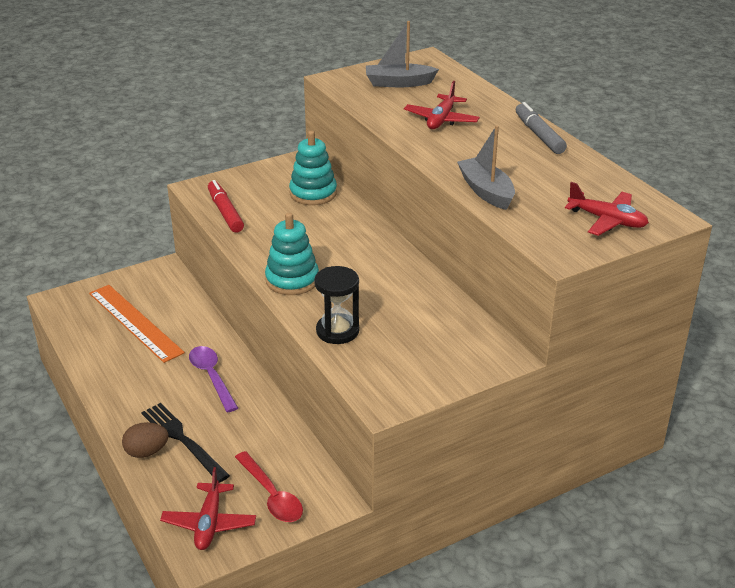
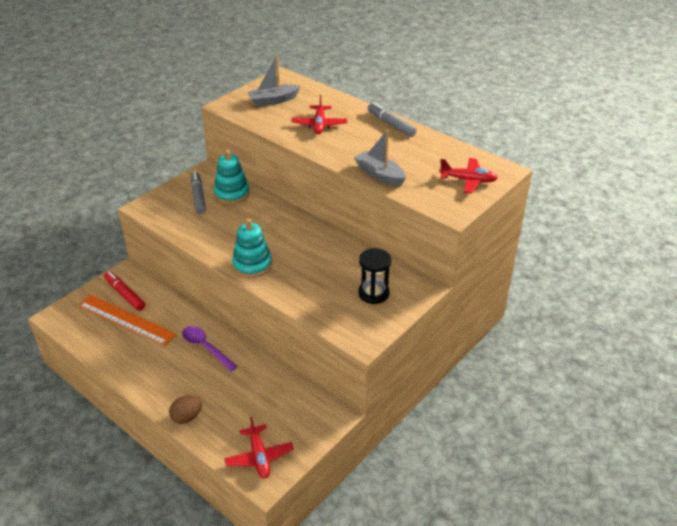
camera: 20 degrees left, 5 degrees up
(183, 440) = (209, 401): black fork -> none
(225, 212) = (175, 222): red marker -> red marker (125, 294)
(269, 189) = (198, 197): none -> grey marker
(271, 495) = (292, 424): red spoon -> none
(337, 331) = (304, 296): black hourglass -> black hourglass (373, 293)

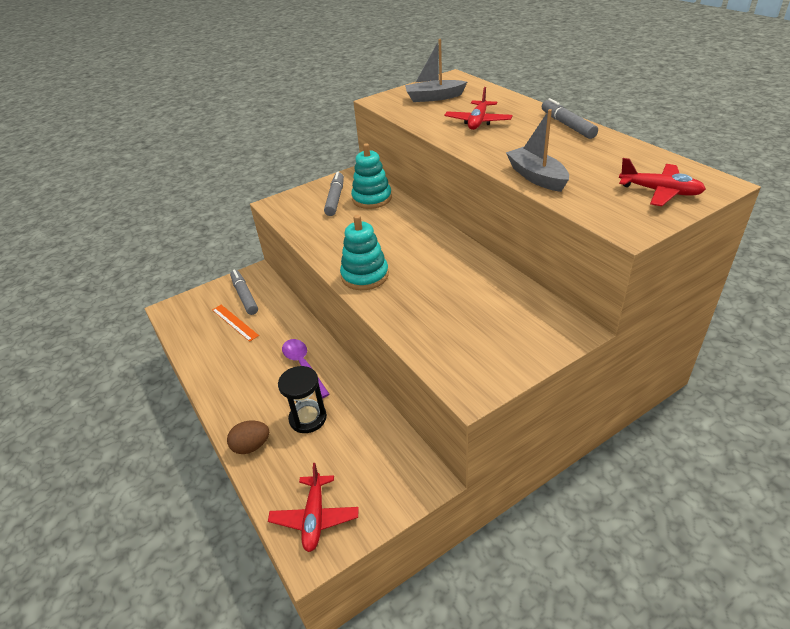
camera: 20 degrees right, 0 degrees up
(125, 294) = (244, 296): red marker -> grey marker
(126, 319) = (235, 322): orange ruler -> orange ruler, size x0.57
(373, 293) = (503, 329): black hourglass -> black hourglass (308, 418)

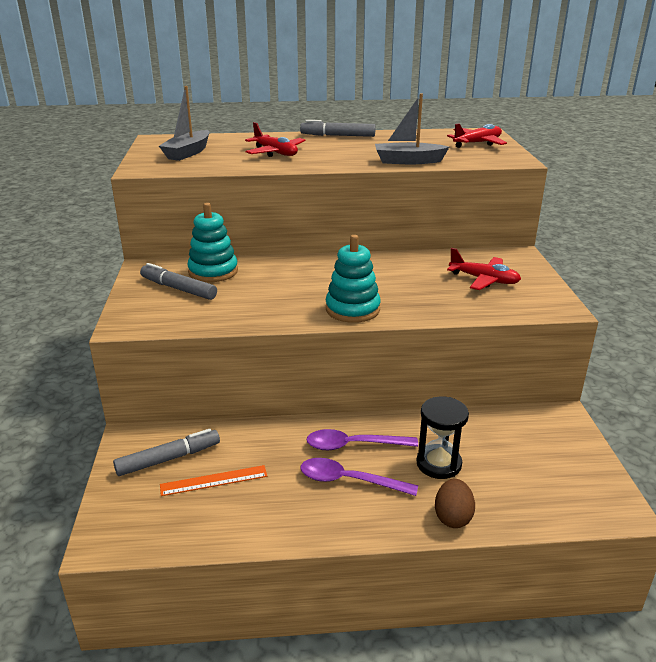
camera: 65 degrees left, 10 degrees down
(244, 296) = (168, 459): grey marker -> grey marker turned 150 degrees clockwise
(264, 379) = (349, 480): none -> purple spoon
(315, 517) = (576, 494): red plane -> red plane (484, 280)

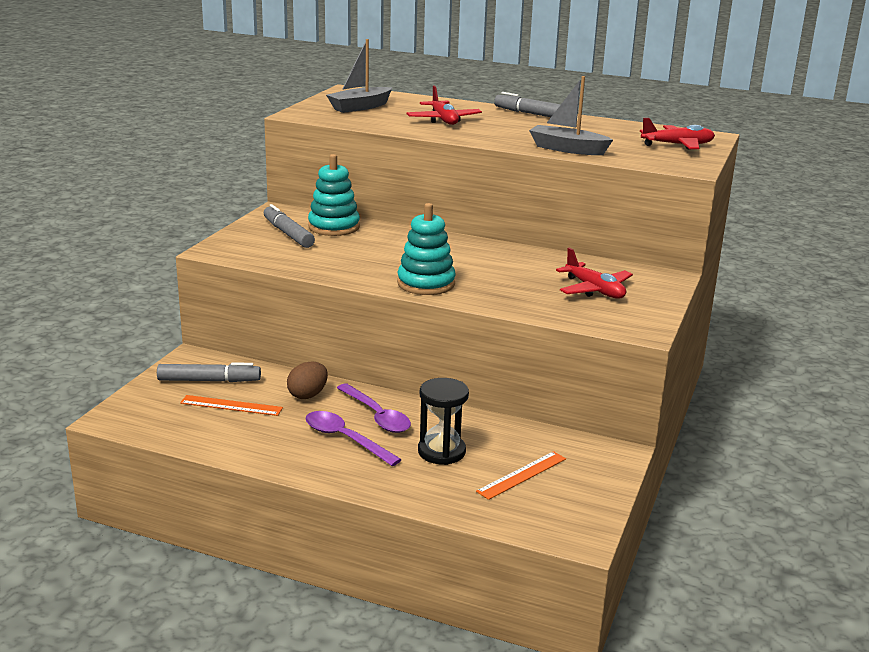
camera: 25 degrees right, 5 degrees down
(353, 445) = (377, 416): purple spoon -> purple spoon turned 150 degrees counterclockwise
(453, 517) = (409, 491): brown egg -> brown egg (308, 395)
(520, 464) = (522, 475): none -> orange ruler

